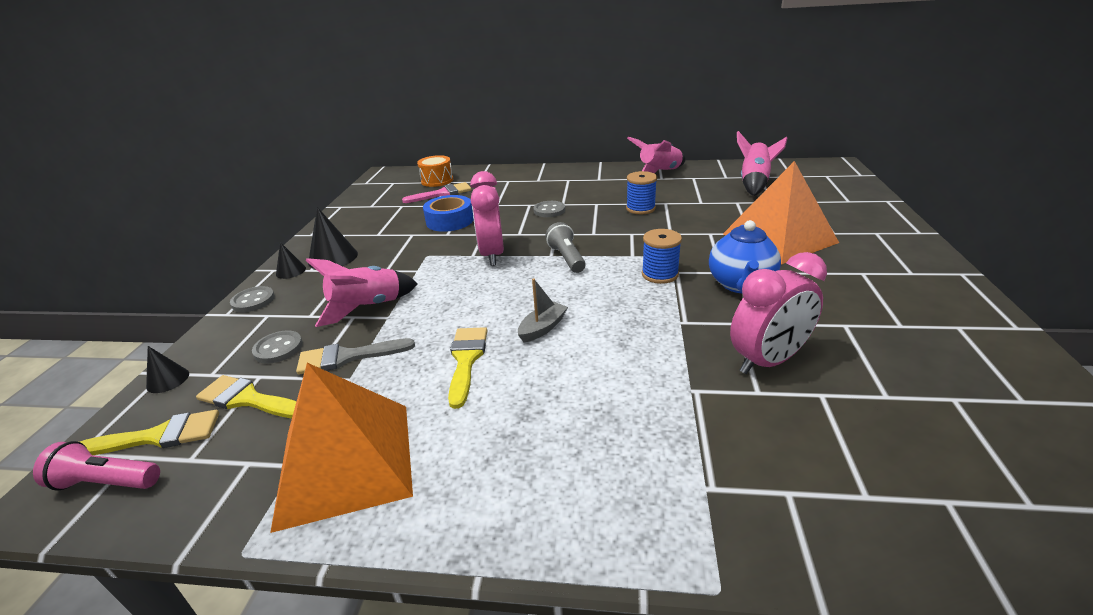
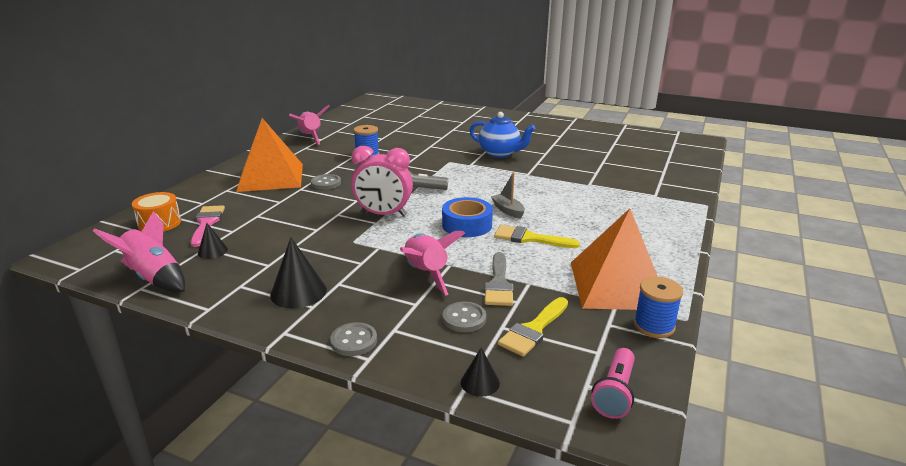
camera: 75 degrees left, 5 degrees down
(158, 436) = (565, 373): yellow brush -> none
(291, 271) = (302, 319): black cone -> black cone (212, 251)
(450, 221) = (287, 225): blue tape -> blue tape (467, 225)
(660, 274) = (470, 168): blue spool -> blue spool (654, 326)
(754, 183) = (373, 119): pink rocket -> pink rocket (154, 277)
(767, 361) = (574, 165): pink clock -> none
(779, 238) = (456, 133): orange pyramid -> orange pyramid (271, 177)

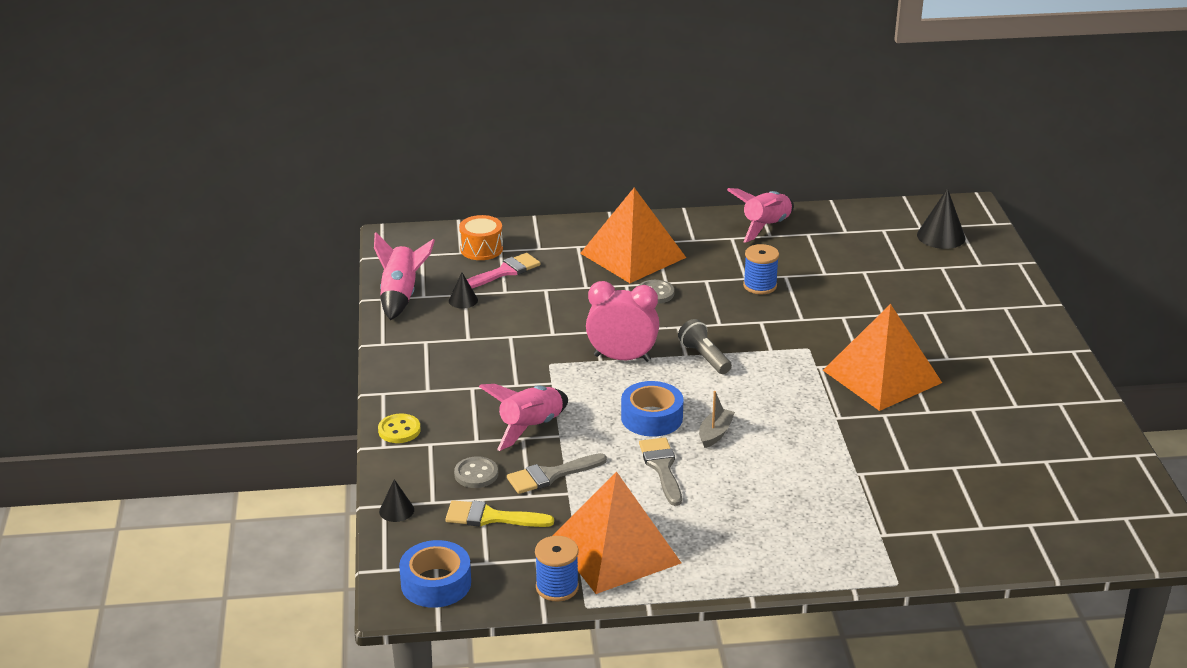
camera: 60 degrees right, 5 degrees up
(298, 292) = (441, 373): black cone -> black cone (941, 236)
(354, 341) = (399, 430): grey button -> yellow button
(383, 214) = (622, 358): pink clock -> pink clock turned 120 degrees clockwise
(500, 153) = (882, 376): blue teapot -> orange pyramid
(529, 238) = (662, 467): yellow brush -> grey brush
(615, 393) = (436, 583): pink flashlight -> blue tape

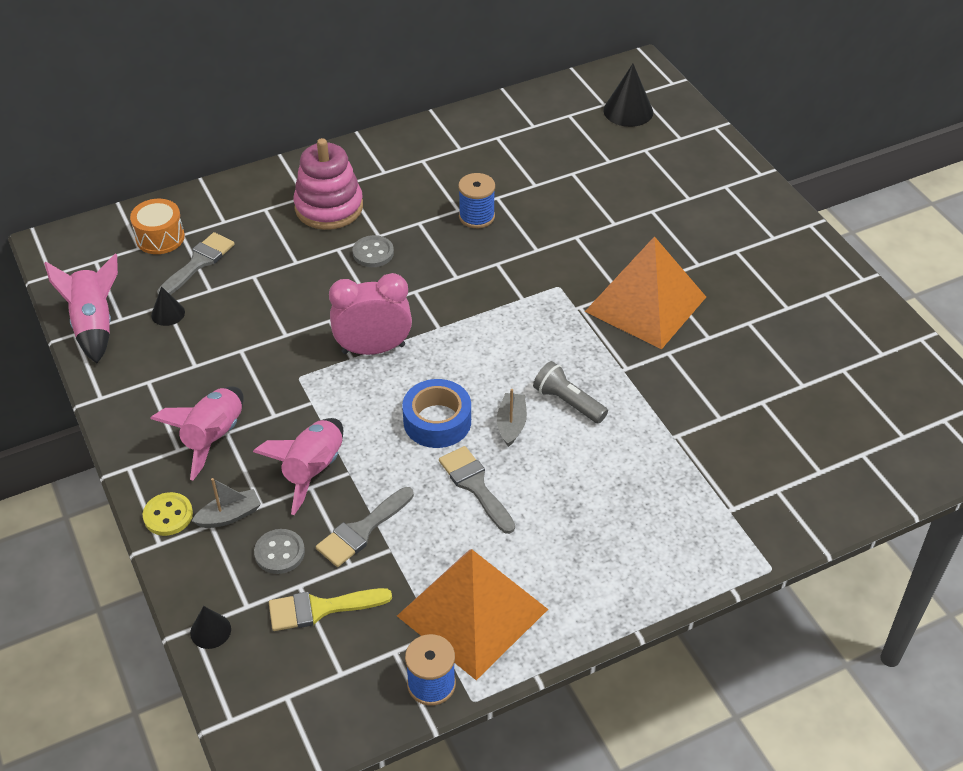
camera: 20 degrees left, 15 degrees up
(436, 583) = (296, 721): blue tape -> none
(447, 441) = (229, 516): none -> grey boat
(504, 272) = (198, 263): pink brush -> grey brush
(633, 255) = (329, 207): orange pyramid -> pink stacking toy
(704, 357) = (459, 325): grey flashlight -> grey flashlight (568, 402)
(765, 227) = (451, 138): pink rocket -> pink rocket (213, 437)

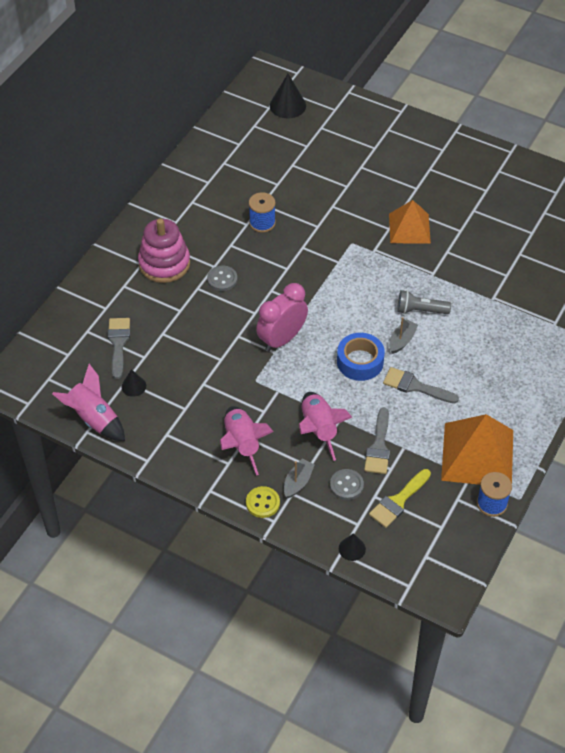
camera: 35 degrees left, 5 degrees up
(160, 237) = (75, 340): orange drum -> none
(511, 424) = (402, 340): grey boat -> grey boat turned 60 degrees clockwise
(645, 304) = (409, 228): orange pyramid -> orange pyramid, size x0.65

